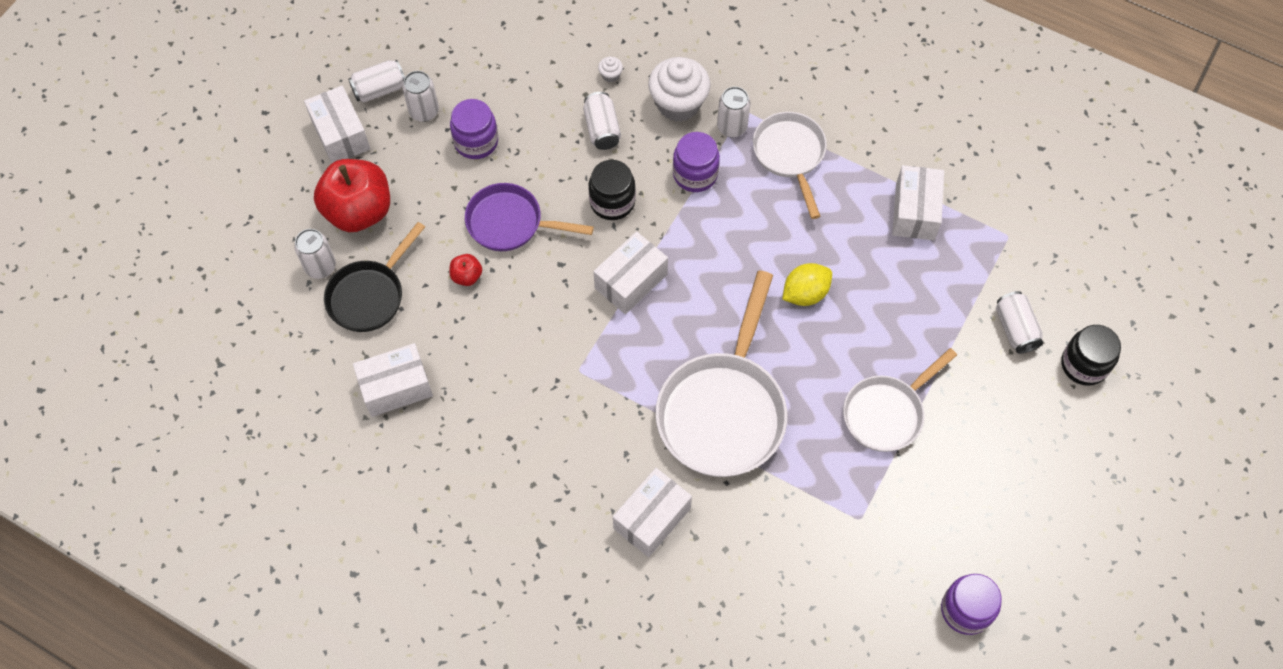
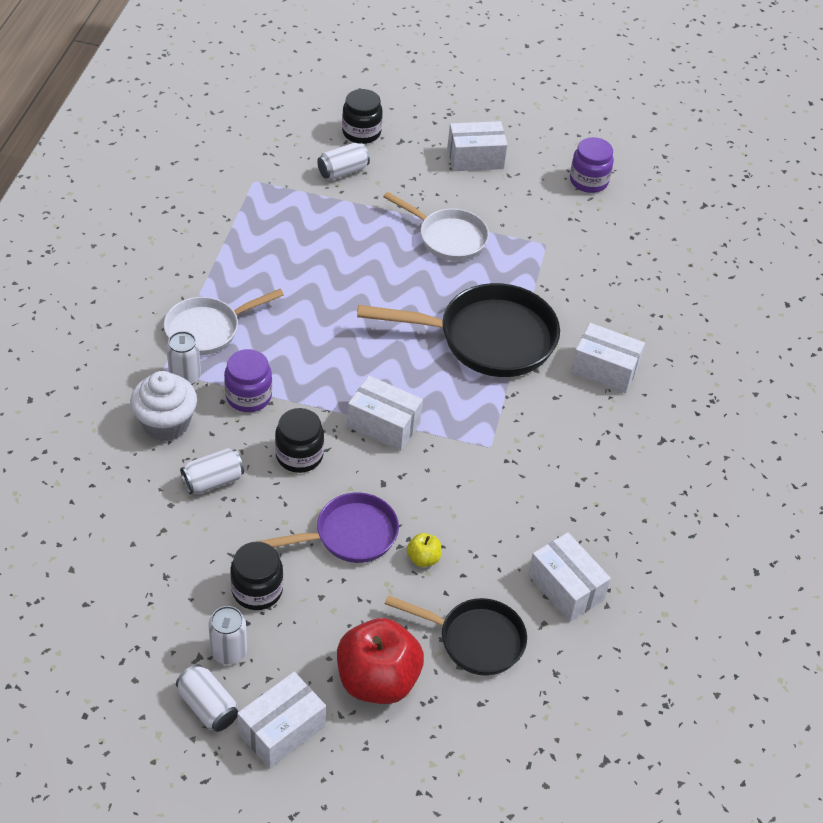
camera: 110 degrees left, 15 degrees down
(320, 267) = (458, 697): white can -> none
(467, 276) = (423, 558): red apple -> yellow apple
(476, 142) = (257, 590): purple jar -> black jar
(510, 223) = (349, 535): purple pan -> purple pan turned 105 degrees counterclockwise
(610, 75) = (141, 487): white cupcake -> none
(723, 410) = (487, 338): white pan -> black pan
(805, 293) = (354, 300): yellow lemon -> none
(914, 212) = (247, 239): white box -> white box (475, 158)

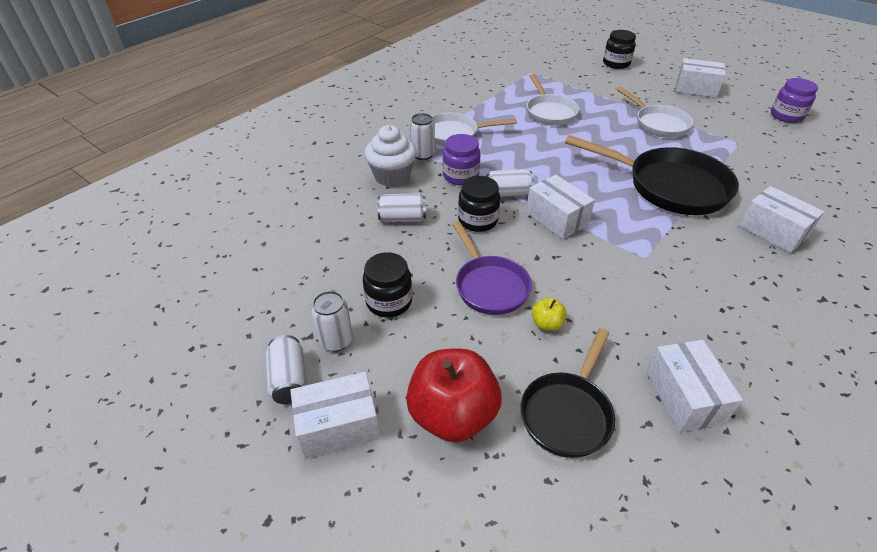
camera: 30 degrees right, 5 degrees down
(310, 254) = (549, 112): none -> white pan
(343, 171) = (594, 78): white can -> white can (508, 193)
(349, 535) = (489, 285): purple pan -> purple pan turned 60 degrees clockwise
(475, 639) = (567, 412): black pan -> black pan turned 75 degrees clockwise

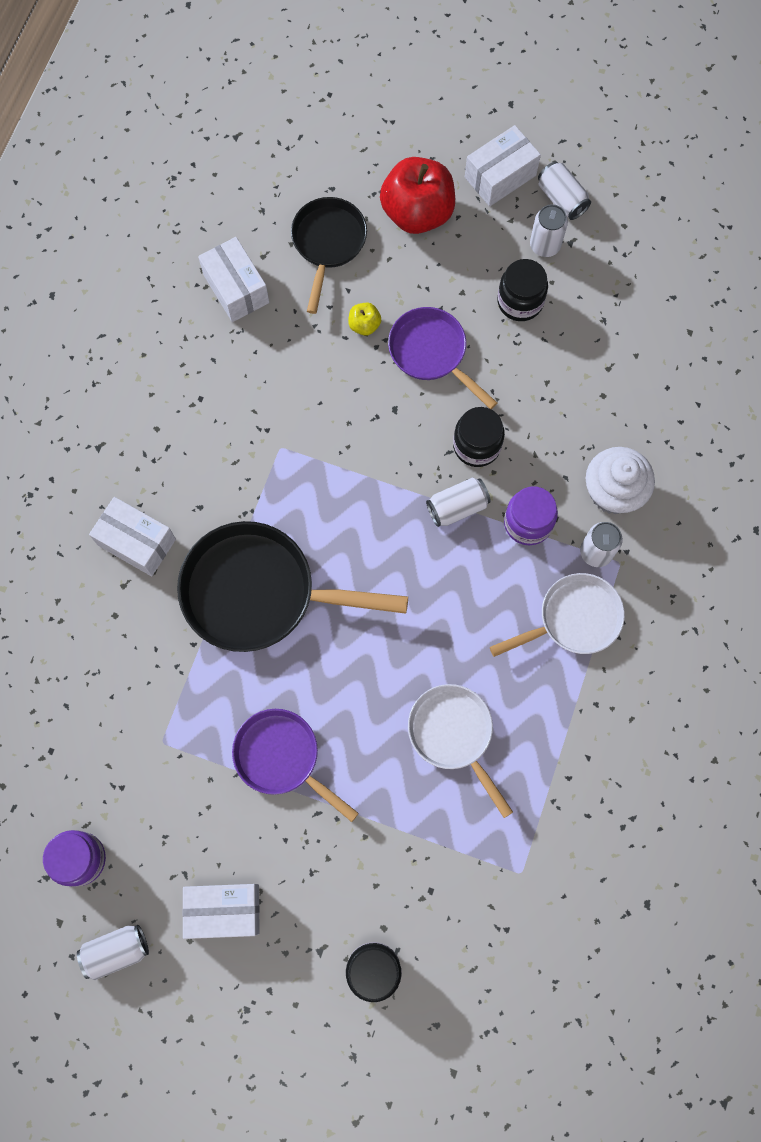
camera: 160 degrees right, 30 degrees up
(402, 218) = (563, 420): white can -> white can (116, 951)
(556, 219) = (388, 479): white box -> none
(658, 124) = (282, 758): white pan -> purple pan

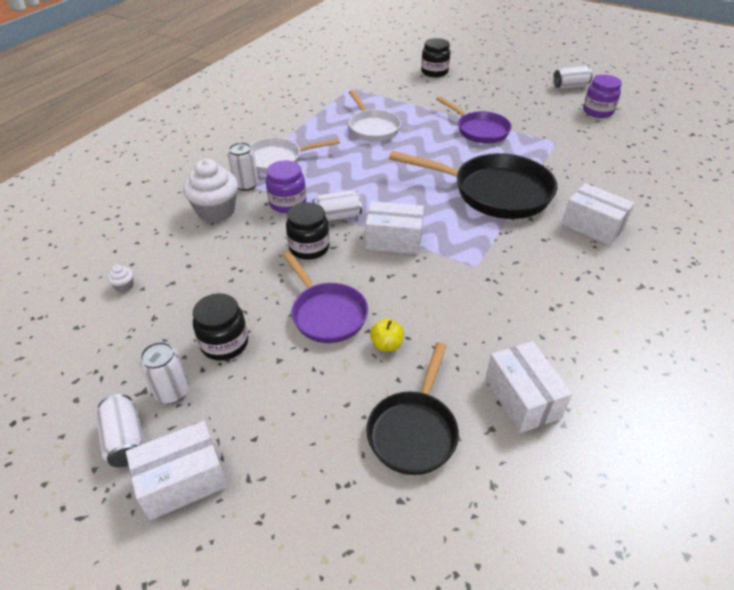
camera: 170 degrees left, 30 degrees down
(224, 910) = (512, 91): white box -> white box (394, 240)
(417, 213) = (300, 450): red apple -> none
(656, 354) = (124, 286): none -> white cupcake

